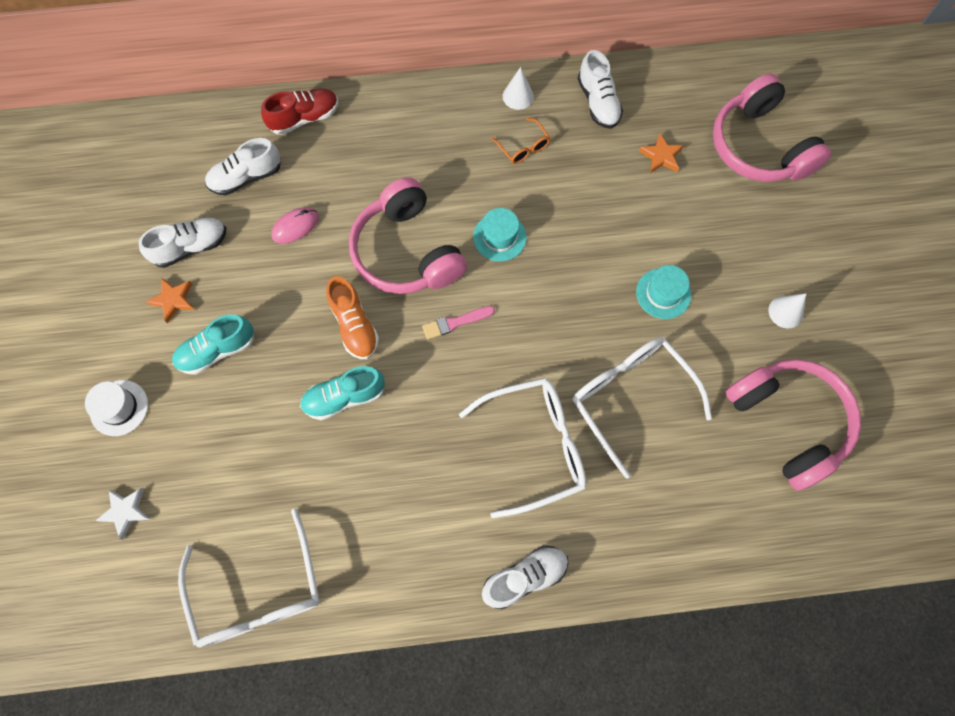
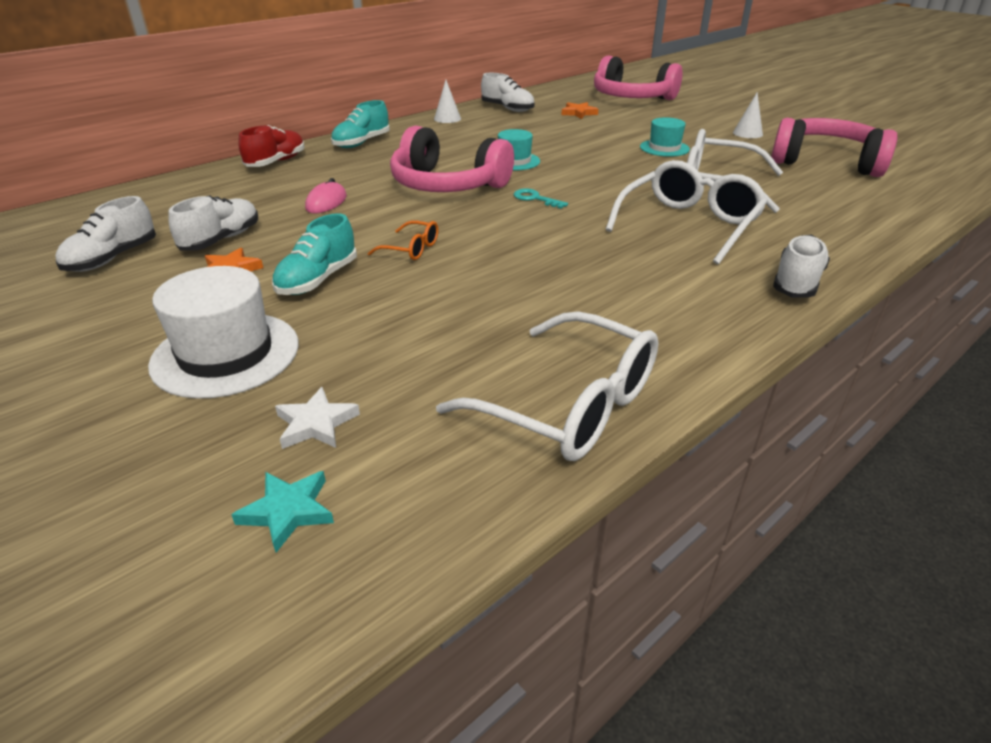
camera: 35 degrees left, 35 degrees down
(76, 572) = (288, 511): none -> turquoise star
(119, 408) = (226, 354): white hat -> white hat, size x1.67
(246, 177) = (246, 196): white shoe -> white shoe (112, 258)
(344, 397) = (490, 259): turquoise shoe -> turquoise shoe (361, 143)
(354, 325) = (447, 225): orange shoe -> none
(455, 322) = (535, 199): pink brush -> turquoise key
(523, 147) = (479, 131): orange glasses -> orange glasses (411, 249)

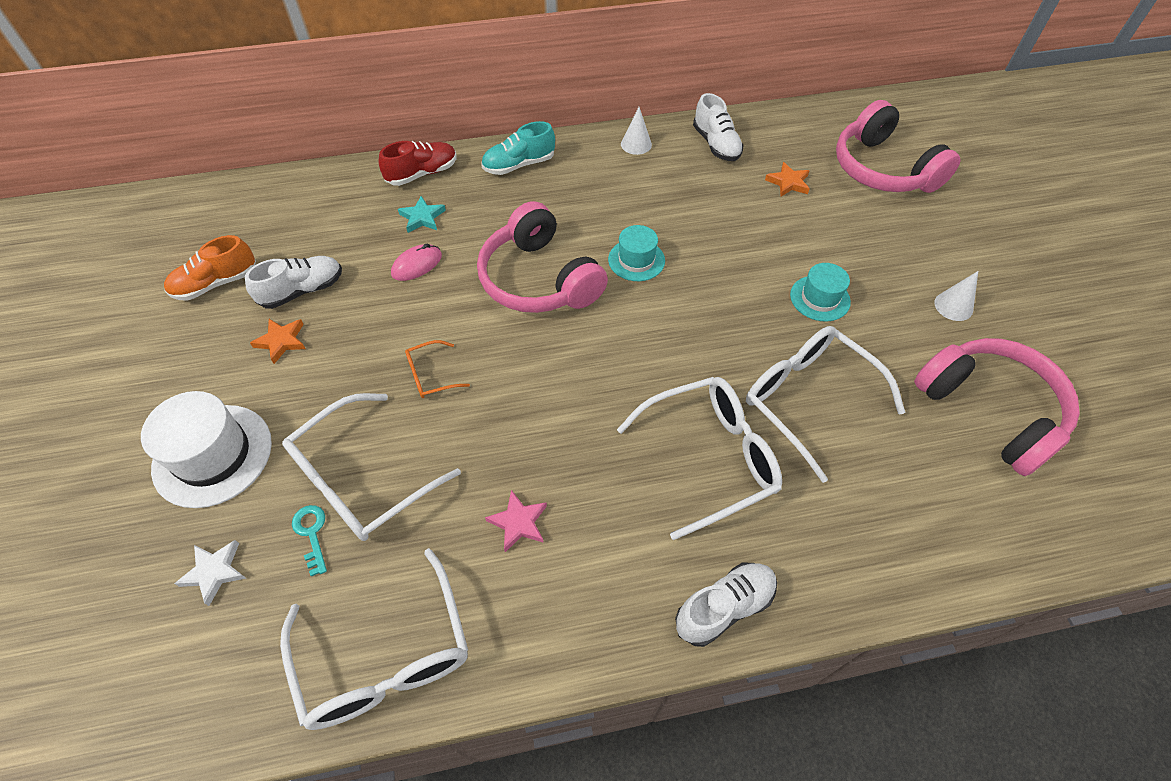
camera: 30 degrees right, 20 degrees up
(112, 258) = (216, 283): white shoe -> orange shoe
(288, 511) = (143, 652): turquoise star -> turquoise star (422, 217)
(318, 280) = (332, 387): turquoise shoe -> none
(411, 249) = (431, 375): orange glasses -> orange glasses turned 105 degrees clockwise
(414, 318) = (362, 479): none -> white glasses
(535, 199) = (600, 341): turquoise key -> turquoise key (311, 534)
(589, 295) = (518, 522): none -> pink star

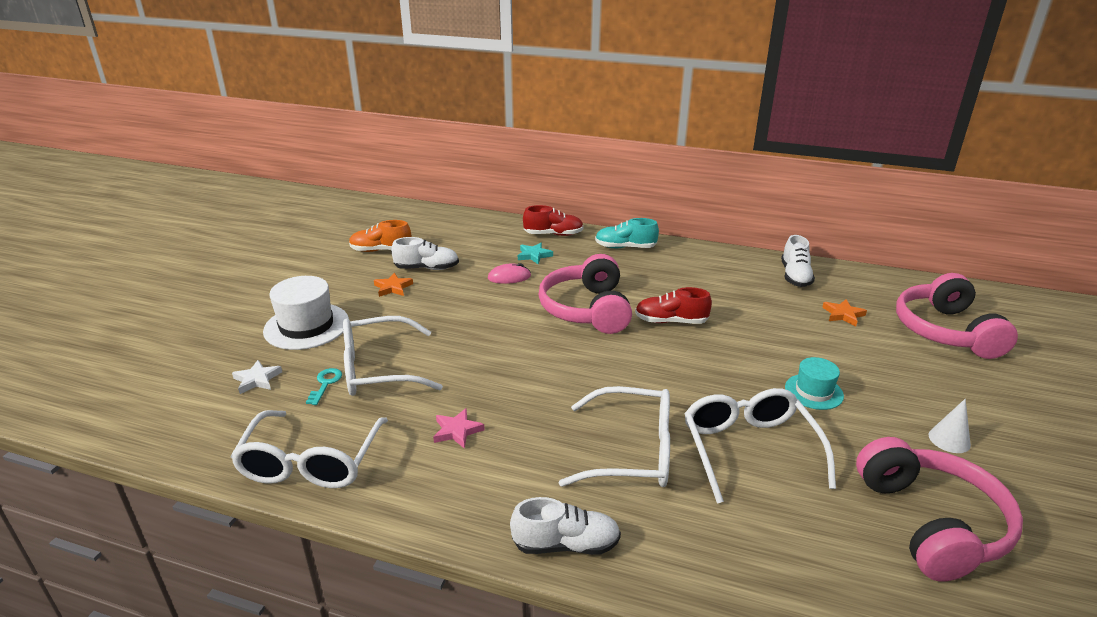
camera: 30 degrees right, 25 degrees down
(431, 375) = (468, 334): orange glasses -> none
(636, 144) = (726, 259): white cone -> none
(636, 260) = (671, 321): turquoise hat -> red shoe

